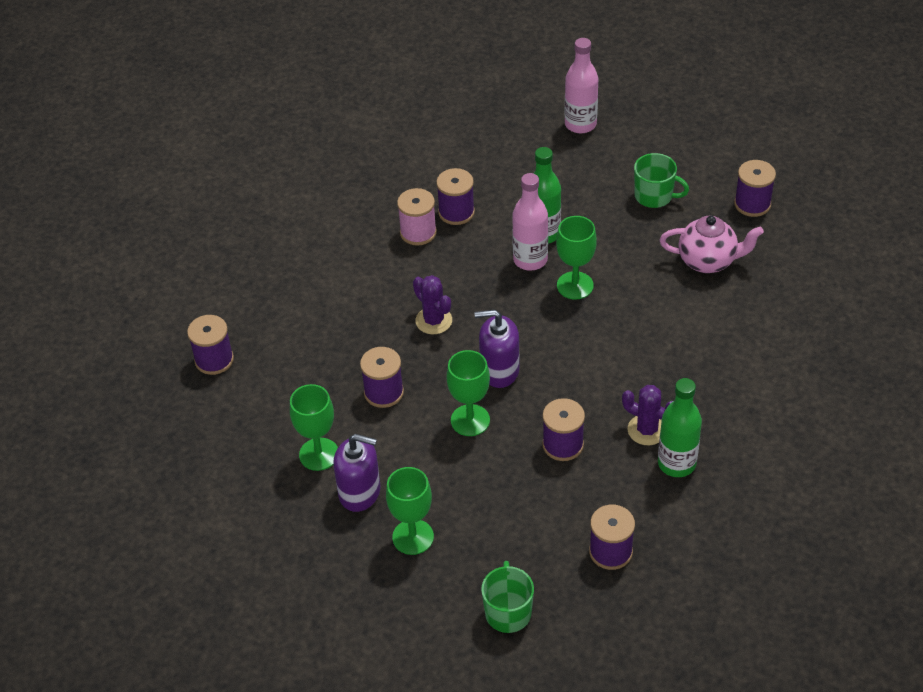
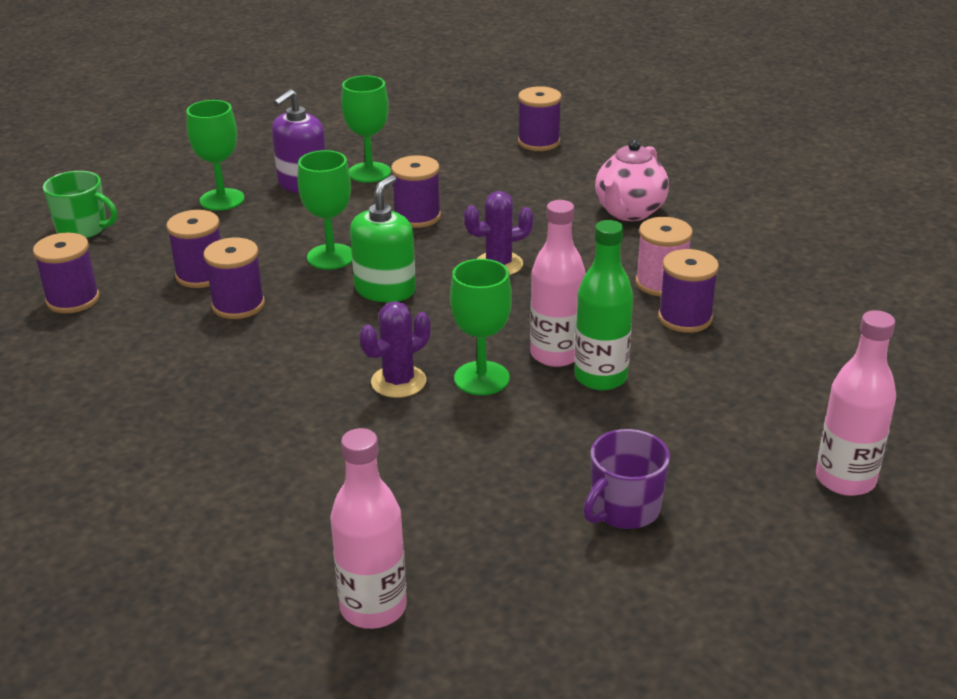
camera: 110 degrees right, 15 degrees down
(499, 370) = (385, 290): purple soap dispenser -> green soap dispenser
(647, 430) = (197, 368): purple cactus -> purple cactus (398, 382)
(654, 196) = (624, 509): green mug -> purple mug
(676, 463) = (127, 376): green bottle -> none
(708, 261) = (440, 520): pink teapot -> pink teapot (629, 212)
(752, 204) = (540, 624): purple spool -> purple spool (201, 275)
(783, 264) = (373, 607): none -> pink bottle

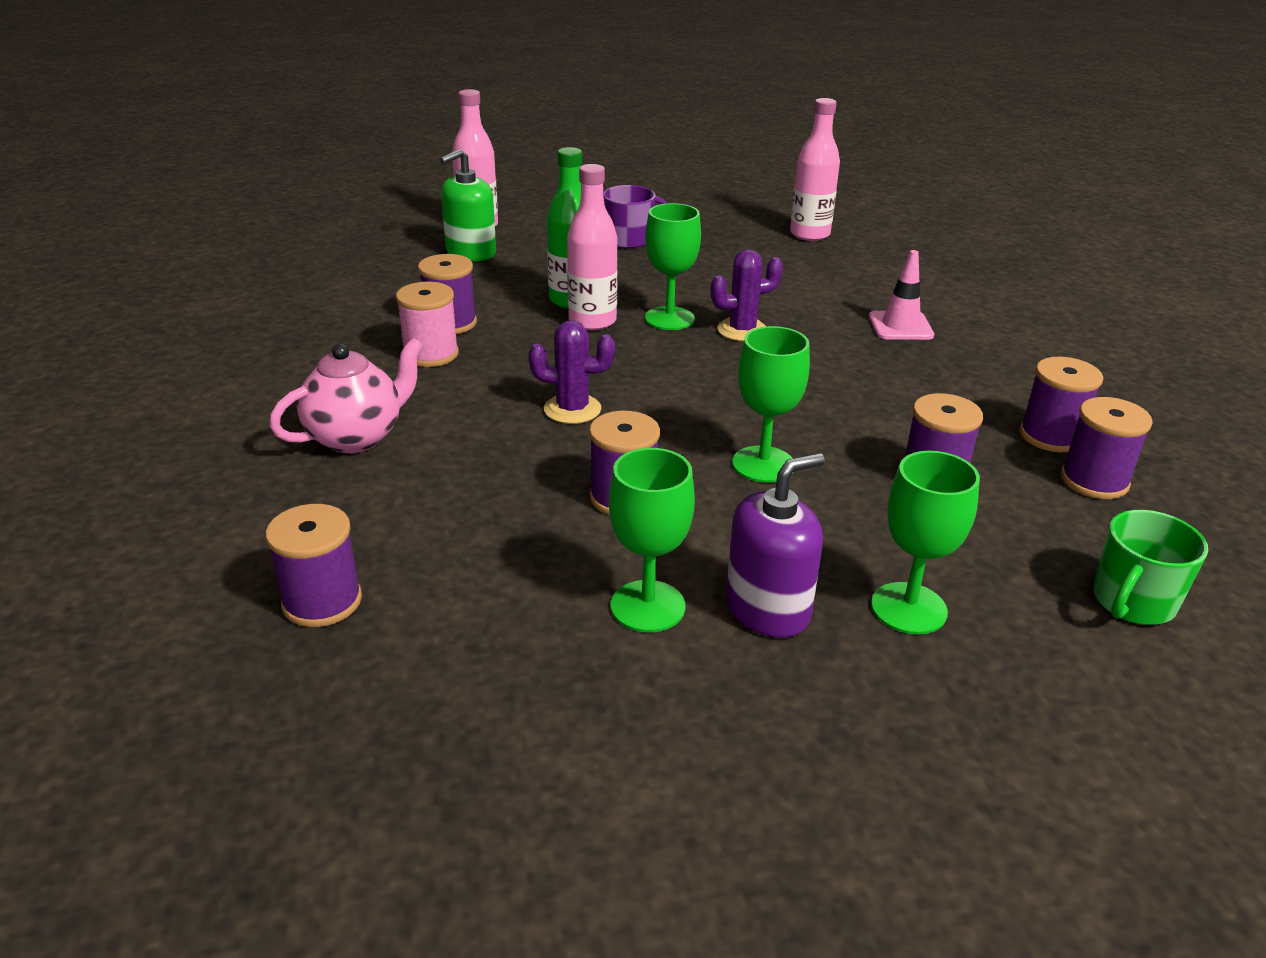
camera: 160 degrees left, 0 degrees up
(83, 229) = (1132, 602): green mug -> green mug turned 90 degrees counterclockwise
(225, 433) = (900, 326): none -> pink traffic cone
(238, 305) = (886, 429): purple spool -> purple spool (1051, 436)
(385, 290) = (715, 410): green soap dispenser -> green soap dispenser (471, 252)

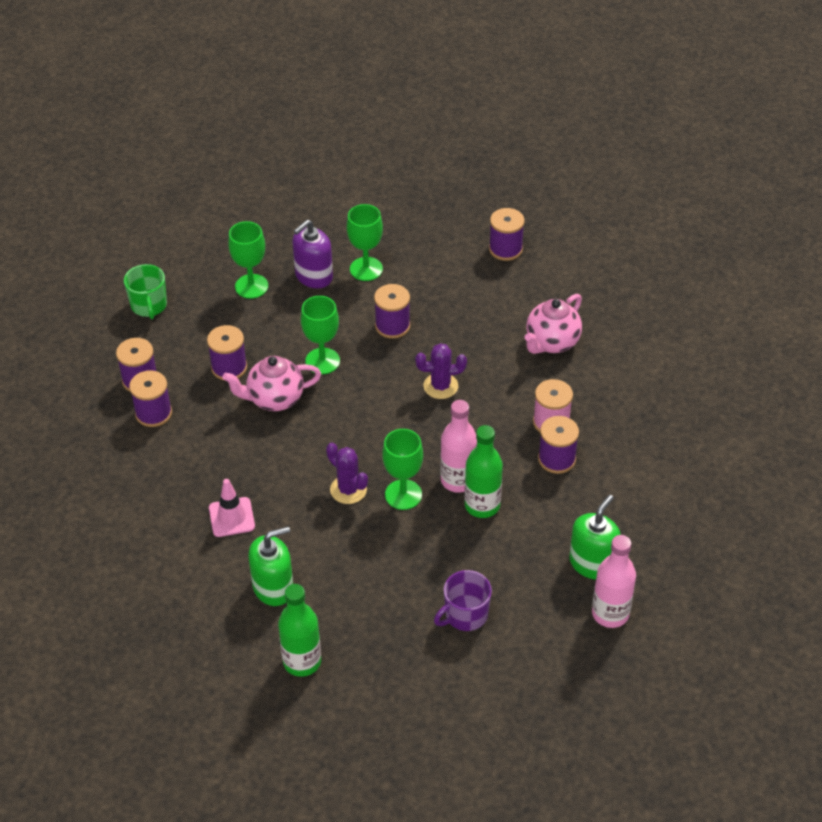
camera: 170 degrees right, 15 degrees up
(742, 330) = (348, 489): purple cactus -> purple cactus turned 75 degrees clockwise
(810, 234) = (302, 661): pink bottle -> green bottle
(842, 275) = (273, 587): none -> green soap dispenser
(848, 428) = (274, 399): none -> pink teapot
(1132, 602) = (149, 306): green mug -> green mug turned 135 degrees clockwise

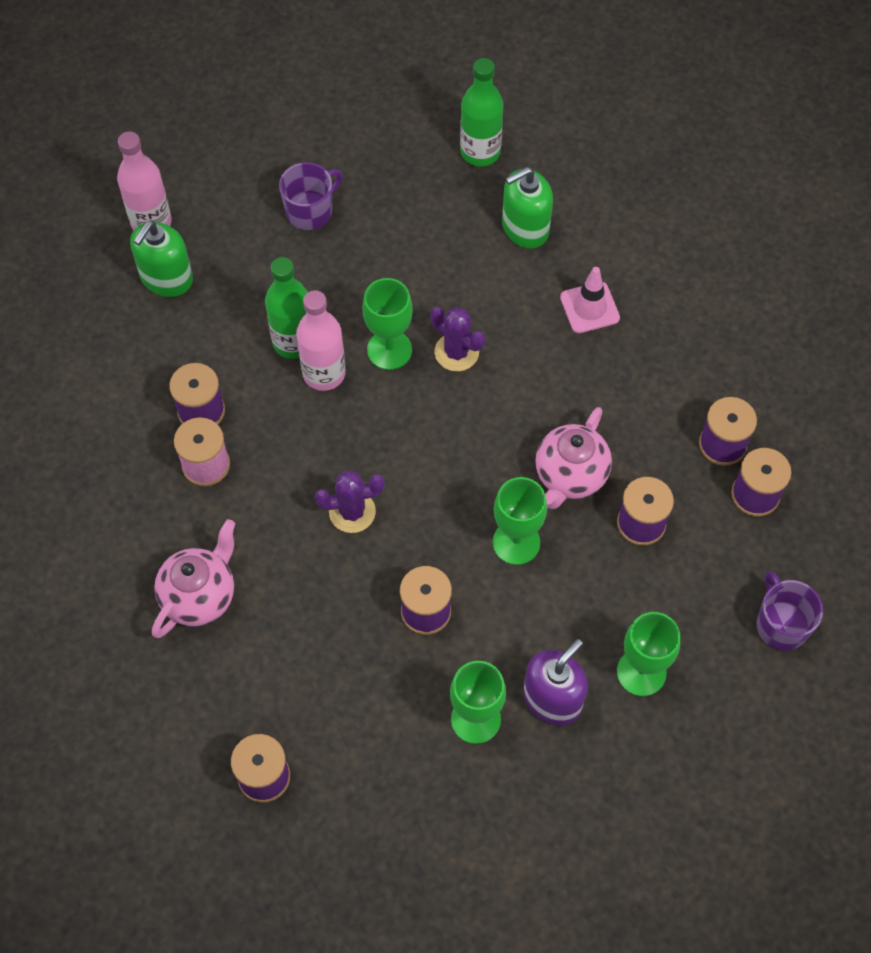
camera: 175 degrees right, 15 degrees up
(149, 306) = (781, 625): green mug -> purple mug
(274, 399) = (570, 476): pink teapot -> pink teapot turned 135 degrees clockwise

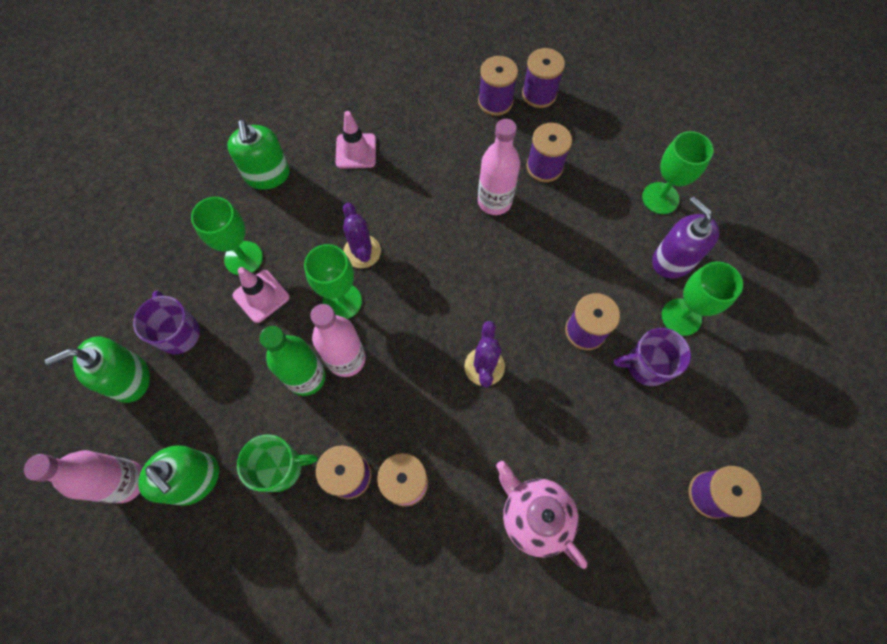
camera: 75 degrees left, 5 degrees up
(195, 347) = (280, 467): none -> green mug
(251, 187) = (129, 378): none -> green soap dispenser
(372, 271) = (261, 296): none -> pink traffic cone
(456, 352) = (362, 252): purple cactus -> purple cactus turned 75 degrees counterclockwise
(480, 152) = (182, 188): green bottle -> none
(516, 542) = (540, 252): green goblet -> green goblet (243, 258)
(570, 476) = (494, 201): pink teapot -> pink bottle
(781, 625) = (639, 107): purple mug -> purple mug (646, 365)

